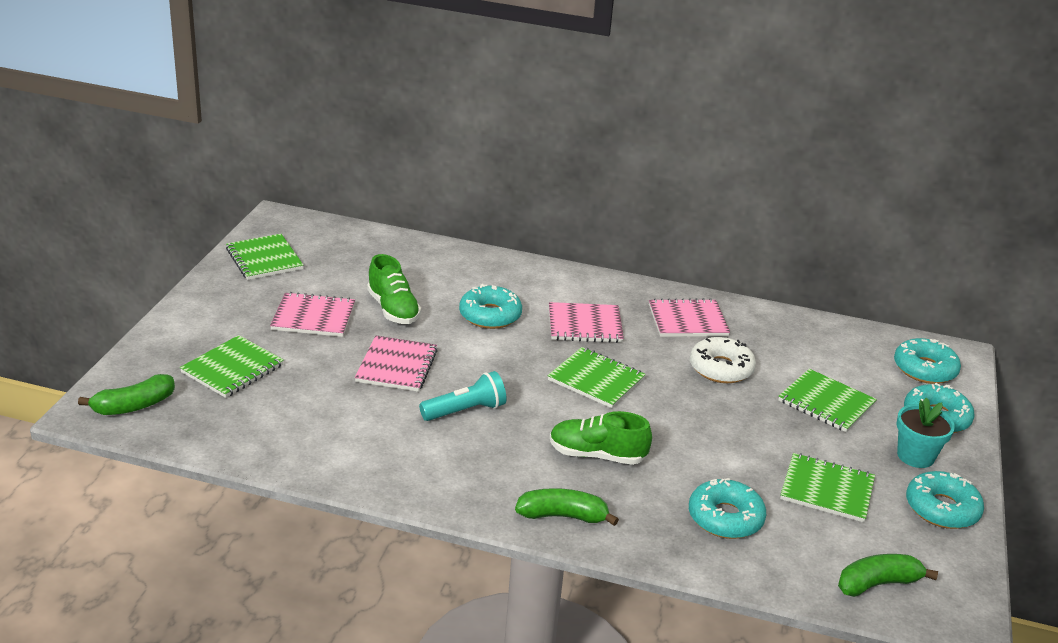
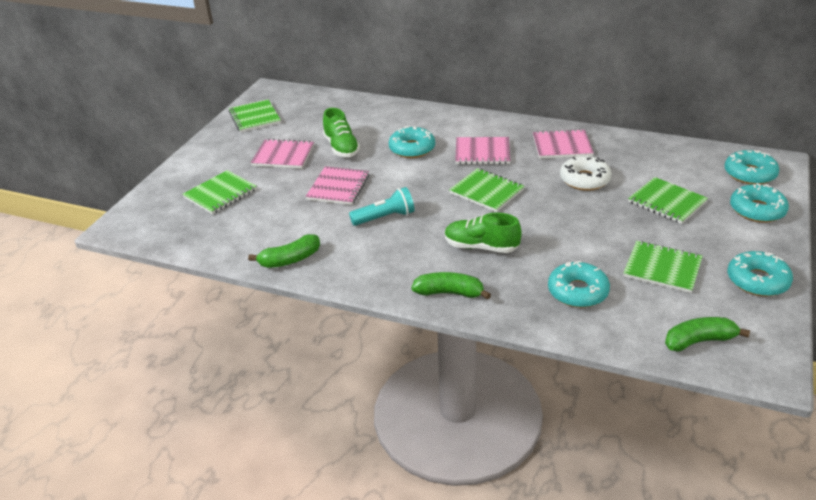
camera: 10 degrees right, 5 degrees up
(134, 406) = (147, 222): green banana -> green banana (290, 260)
(915, 456) = (738, 240): turquoise flower pot -> none

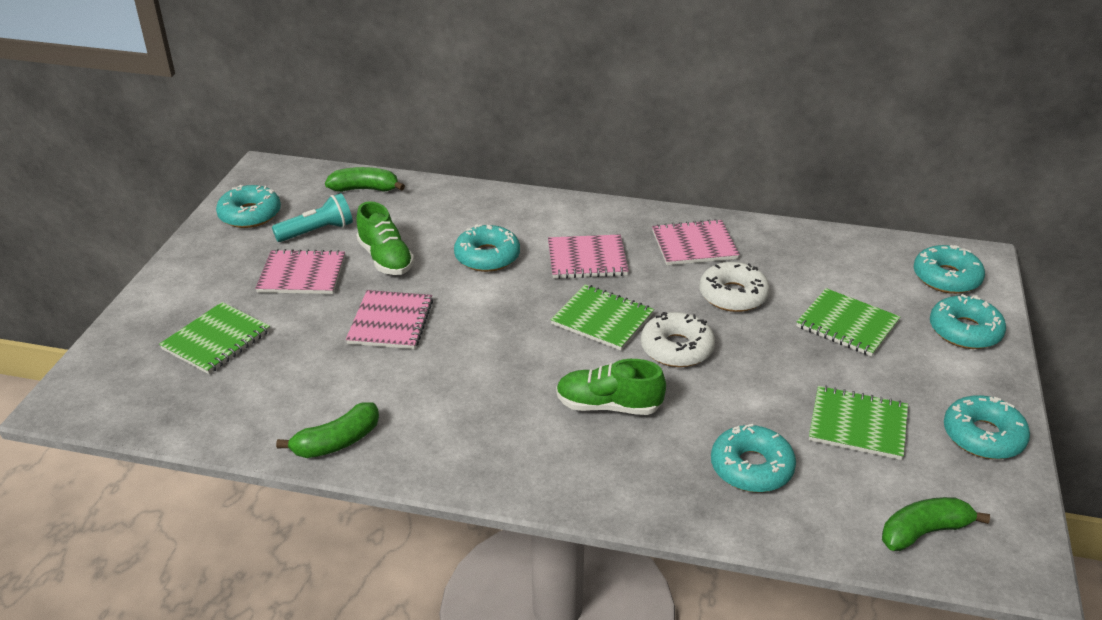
camera: 10 degrees left, 0 degrees up
(255, 117) = (250, 215): green notebook -> turquoise donut
(385, 217) = (465, 367): turquoise flashlight -> turquoise flashlight (317, 231)
(449, 293) = (576, 481): green banana -> green banana (365, 189)
(537, 212) = (676, 348): none -> white donut

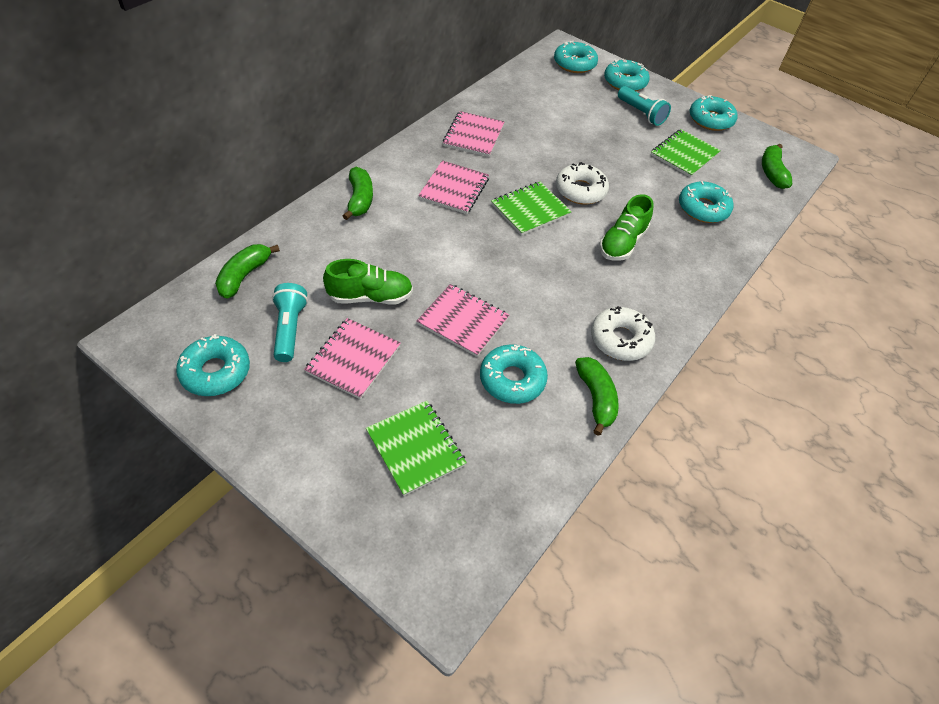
camera: 70 degrees left, 15 degrees up
(487, 257) = (412, 237): turquoise donut -> turquoise donut (512, 379)
(515, 210) = (360, 199): none -> green banana
(733, 295) = (540, 144): white donut -> white donut (620, 339)
(847, 324) = (596, 117): green notebook -> none
(907, 363) = (641, 114): none -> turquoise flashlight

